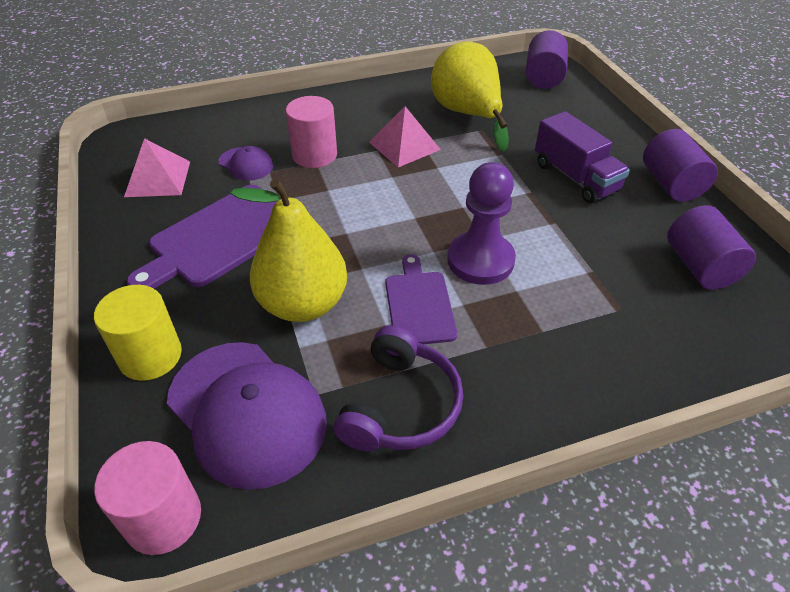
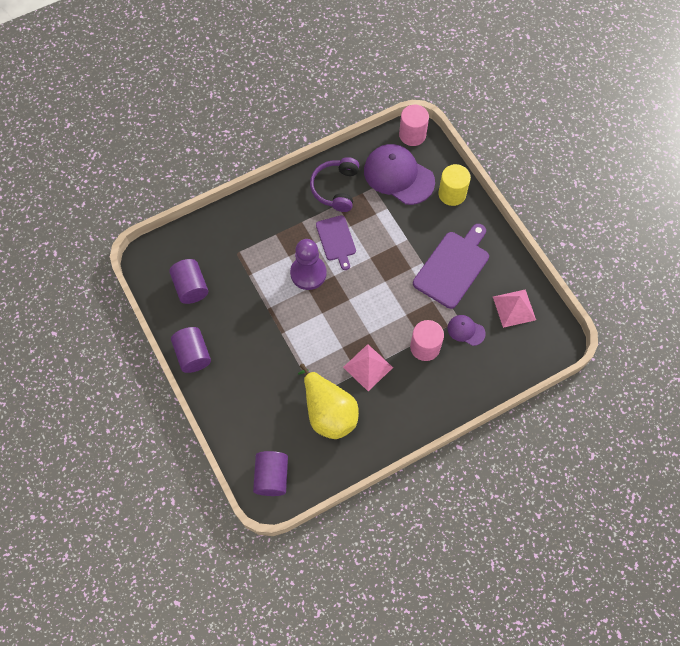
camera: 170 degrees right, 20 degrees up
(303, 304) = (393, 231): yellow pear -> none
(575, 177) = (253, 352): purple truck -> none

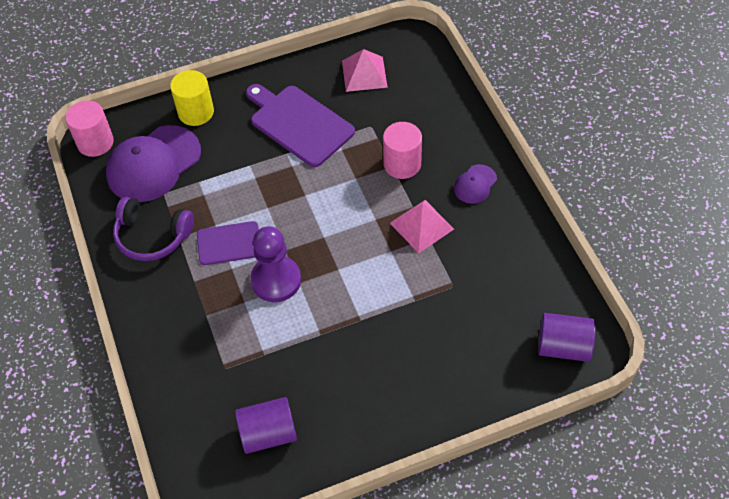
camera: 80 degrees left, 10 degrees down
(193, 355) = (377, 436): purple cylinder -> none
(328, 412) = (478, 274): yellow pear -> none
(466, 330) = (386, 122): purple cap -> purple cap (475, 184)

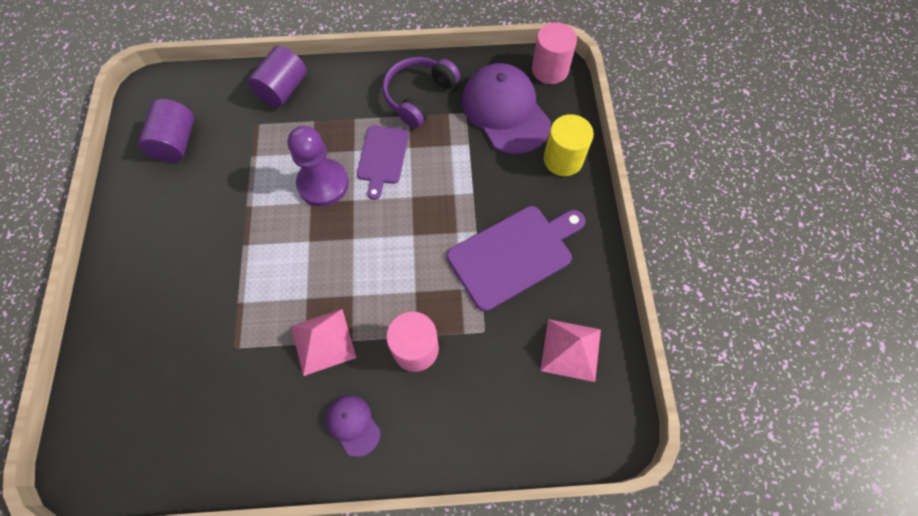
camera: 105 degrees right, 10 degrees up
(563, 347) = (103, 438): purple cylinder -> purple cylinder (283, 89)

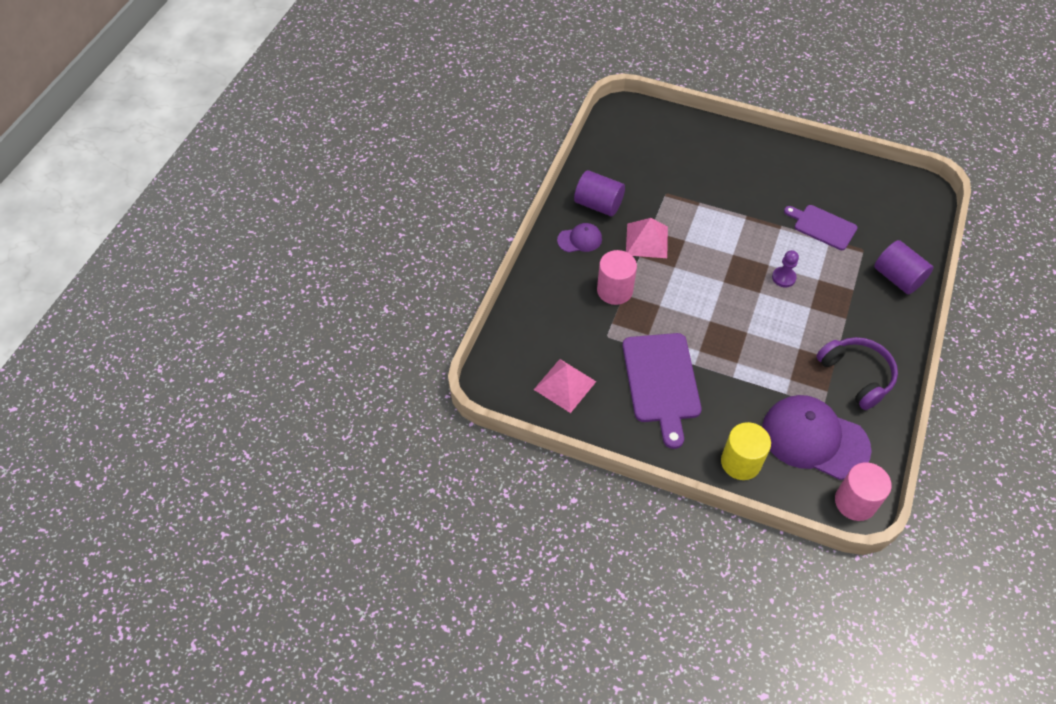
camera: 115 degrees right, 10 degrees down
(176, 142) = (861, 197): purple cylinder -> purple cylinder (598, 204)
(323, 184) = (783, 278): purple pawn -> purple pawn, size x0.53
(382, 157) = (795, 325): purple cutting board -> purple cutting board (822, 226)
(505, 111) = (814, 439): purple cap -> purple cap turned 150 degrees counterclockwise

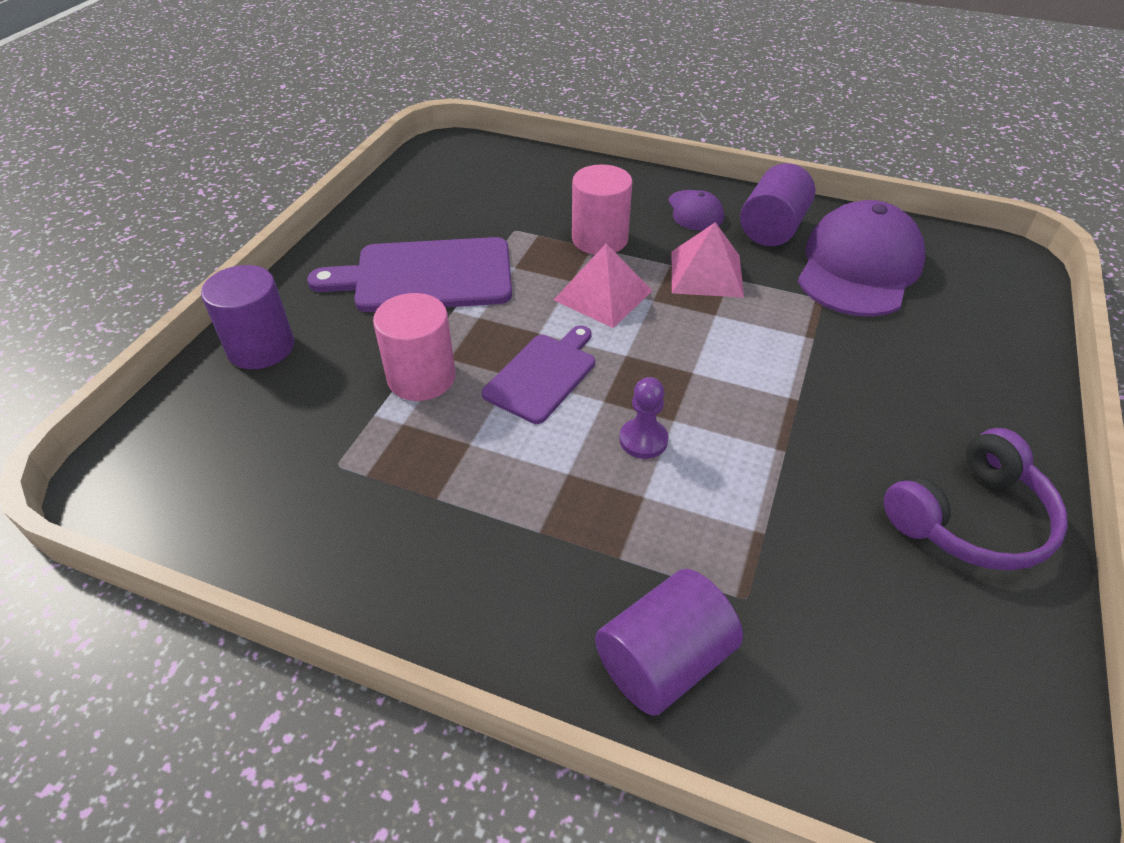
camera: 90 degrees right, 10 degrees down
(565, 385) = (437, 195): pink pyramid -> pink pyramid (603, 295)
(740, 462) = (261, 347): yellow cylinder -> purple cylinder
(814, 439) = (271, 443): purple cap -> purple cap (858, 267)
(822, 226) = (801, 524): purple cutting board -> purple cutting board (543, 375)
(855, 502) = (125, 484): pink cylinder -> pink cylinder (421, 377)
(856, 375) = (392, 528): purple headphones -> purple headphones (970, 518)

